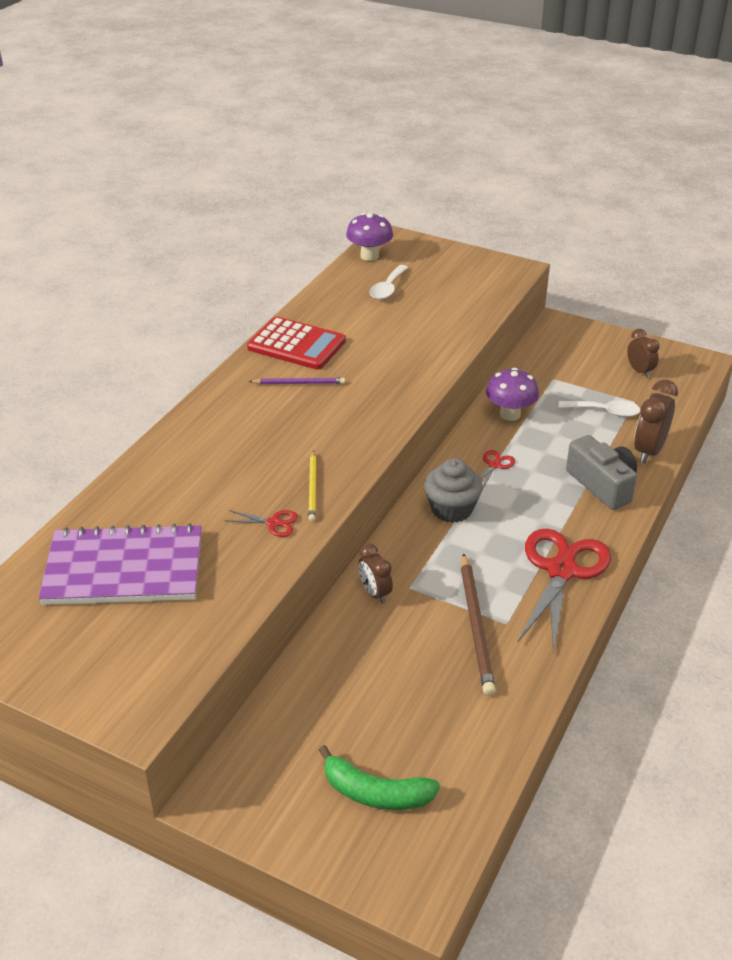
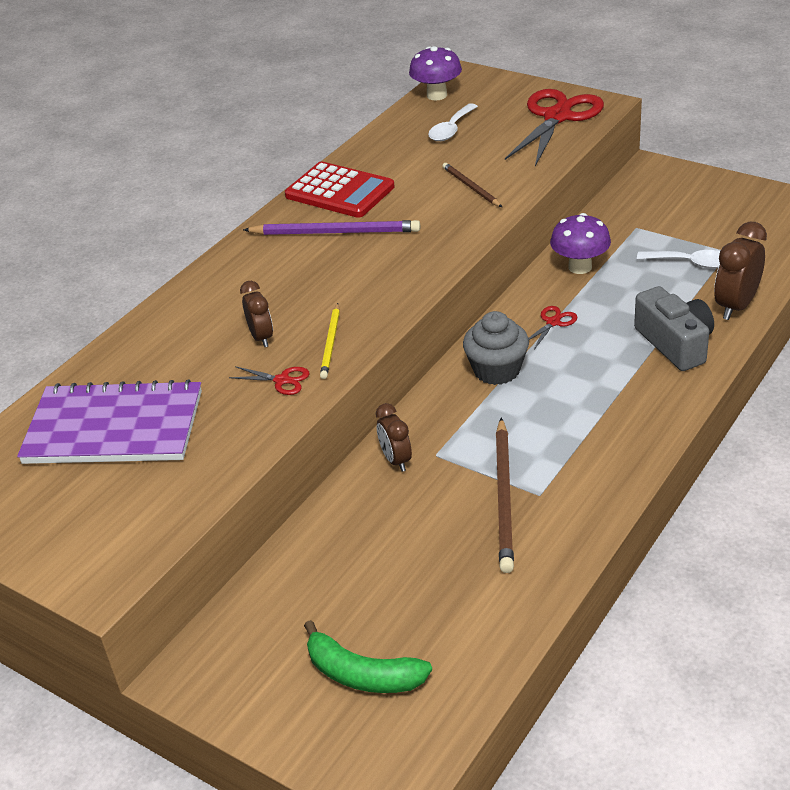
camera: 10 degrees right, 0 degrees up
(299, 383) = (335, 232): purple pencil -> purple pencil, size x1.67
(414, 343) = (471, 187): none -> brown pencil
(561, 570) = (612, 438): red scissors -> red scissors (557, 117)
(639, 371) = (739, 218): brown clock -> brown clock (261, 337)

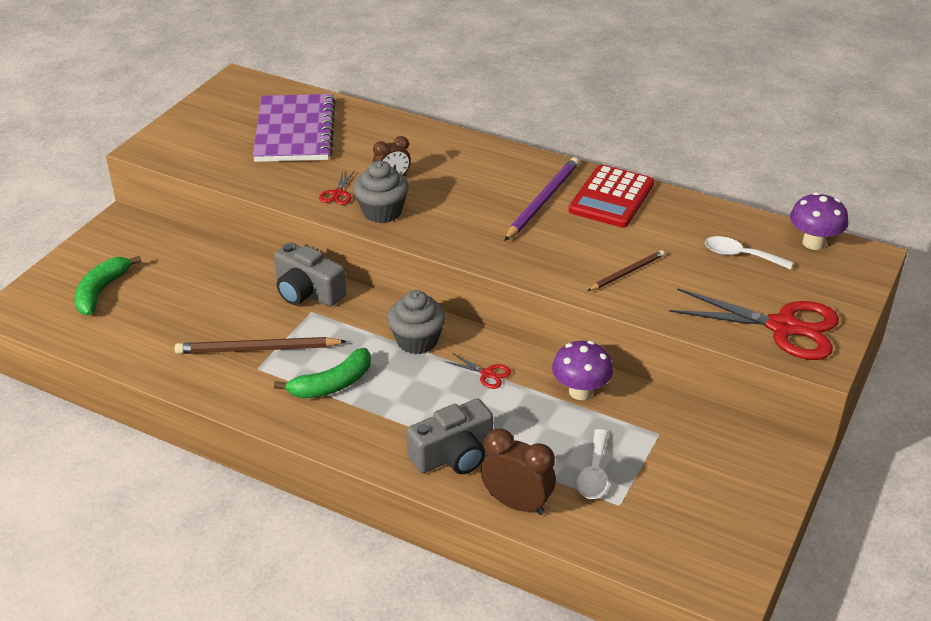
camera: 80 degrees right, 0 degrees up
(331, 343) = (382, 212): yellow pencil -> grey cupcake
(335, 232) = (543, 201): purple pencil -> purple pencil turned 150 degrees counterclockwise
(396, 460) = (307, 292): brown clock -> grey camera
(569, 431) = (332, 384): none -> green banana

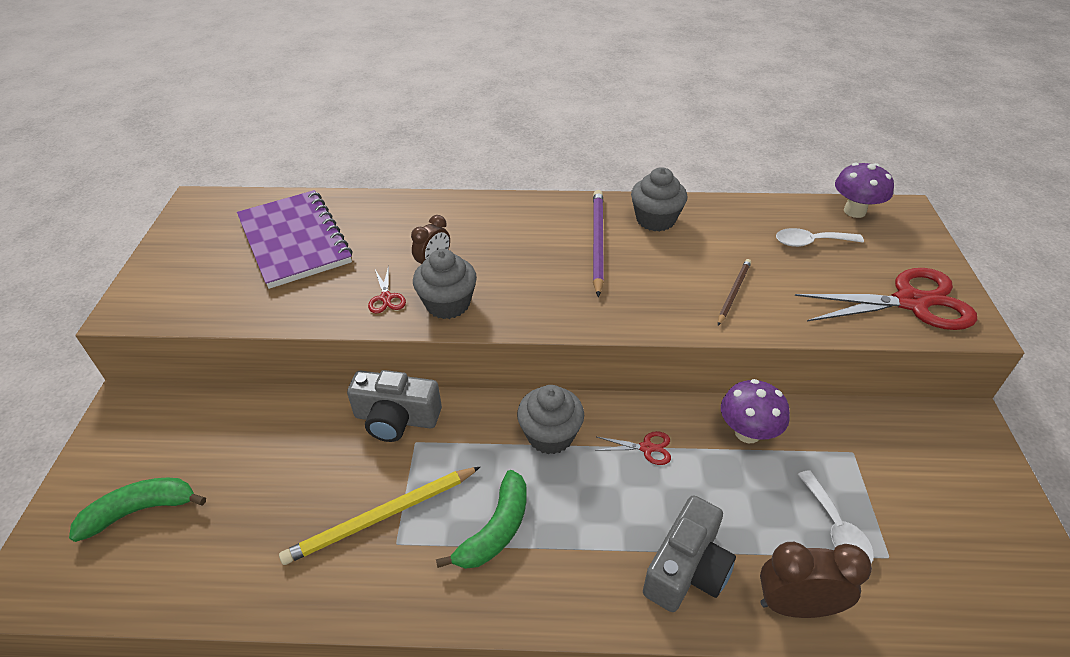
camera: 25 degrees left, 5 degrees up
(101, 291) = (141, 510): green banana -> green banana turned 75 degrees clockwise
(257, 349) = (381, 517): brown pencil -> yellow pencil
(611, 197) = (655, 220): red calculator -> grey cupcake

